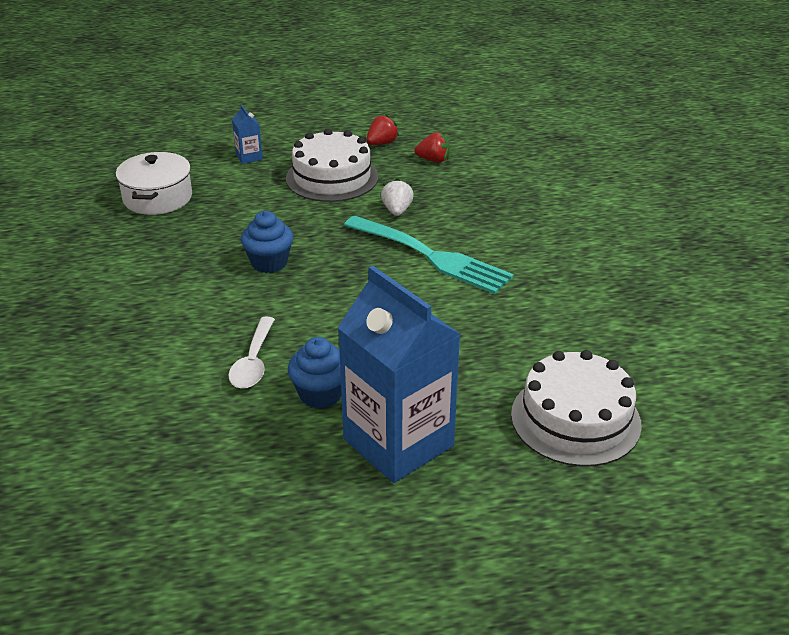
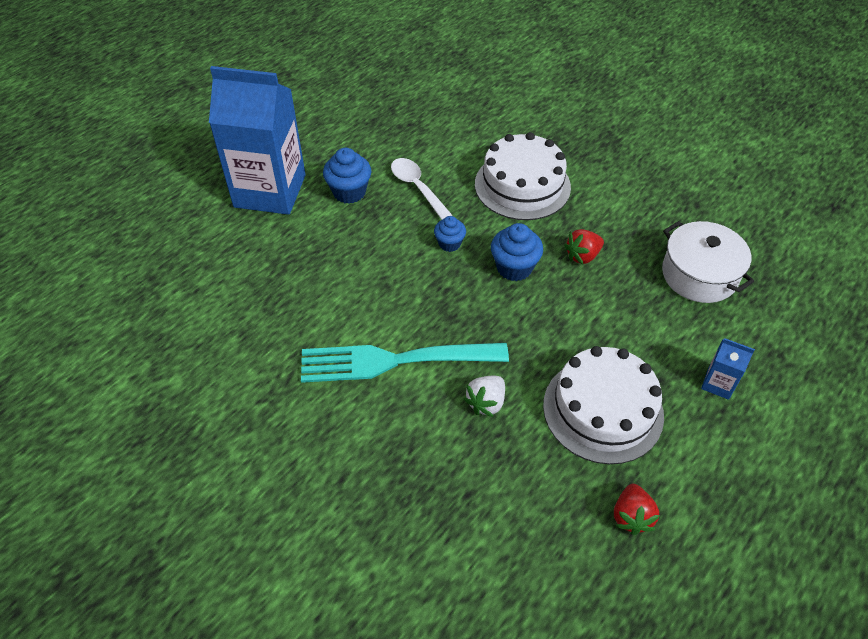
camera: 140 degrees right, 15 degrees up
(292, 303) = (449, 243): none -> blue cupcake
(397, 210) = (486, 403): white strawberry -> white strawberry turned 75 degrees clockwise
(433, 160) = (541, 525): red strawberry -> red strawberry (582, 256)
(575, 419) = (162, 270): white cake -> white cake (522, 185)

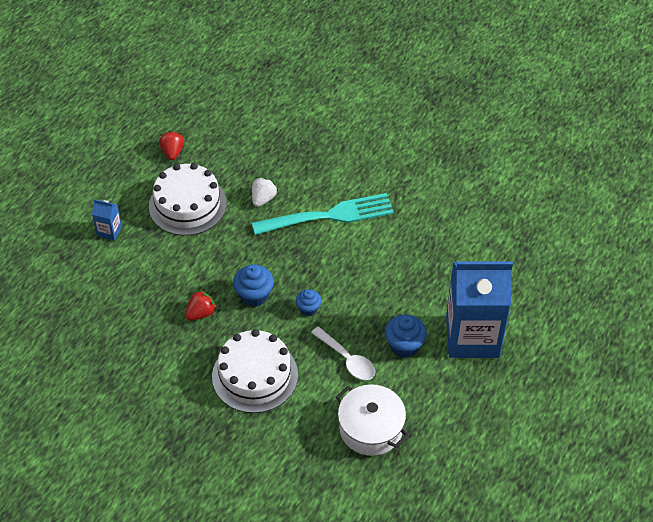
camera: 170 degrees right, 0 degrees up
(699, 275) = (109, 310): white pot -> white pot (371, 428)

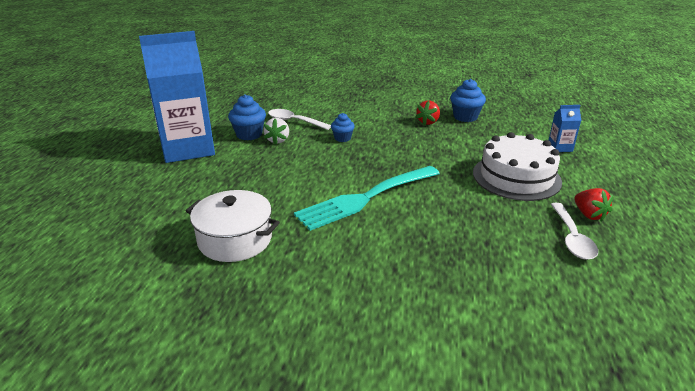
camera: 160 degrees right, 20 degrees down
(206, 137) = (572, 238): none -> white spoon
(254, 295) = (394, 137): blue cupcake -> blue cupcake (465, 117)
(255, 375) = (360, 105): white cake -> none
(263, 199) = (447, 197): white strawberry -> white strawberry (278, 140)
(371, 428) = (262, 100): white pot -> white pot (235, 239)

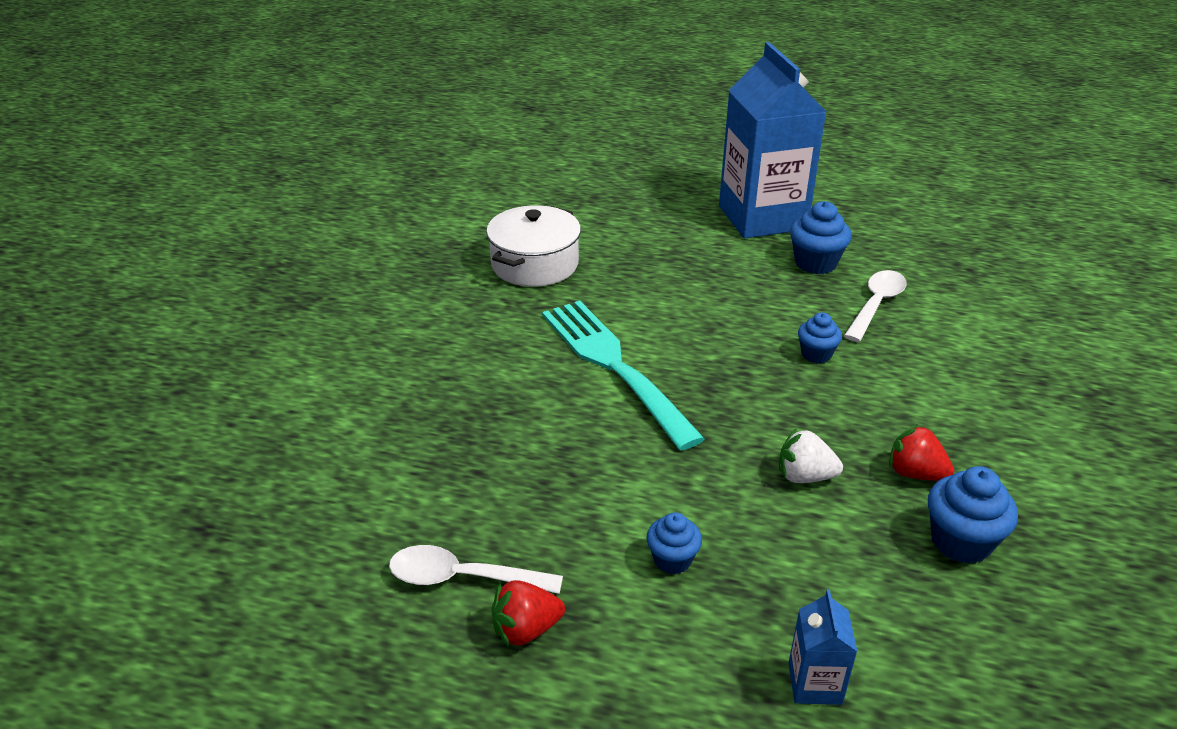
camera: 95 degrees right, 5 degrees up
(278, 140) = (799, 289): white strawberry -> white strawberry (804, 476)
(516, 177) = (672, 560): white cake -> blue cupcake

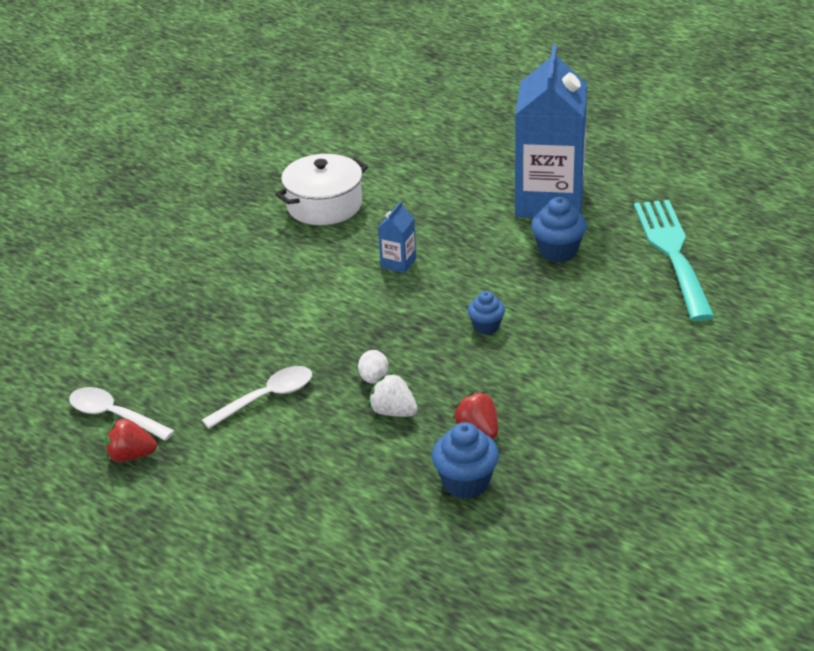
camera: 25 degrees right, 0 degrees up
(613, 365) = (321, 299): turquoise fork -> turquoise fork (672, 253)
(672, 560) = (254, 440): blue cupcake -> none
(748, 442) = (374, 379): none -> white egg
(815, 683) = (284, 535): blue carton -> blue carton (398, 263)
(876, 305) = (575, 298): white spoon -> white spoon (267, 398)

